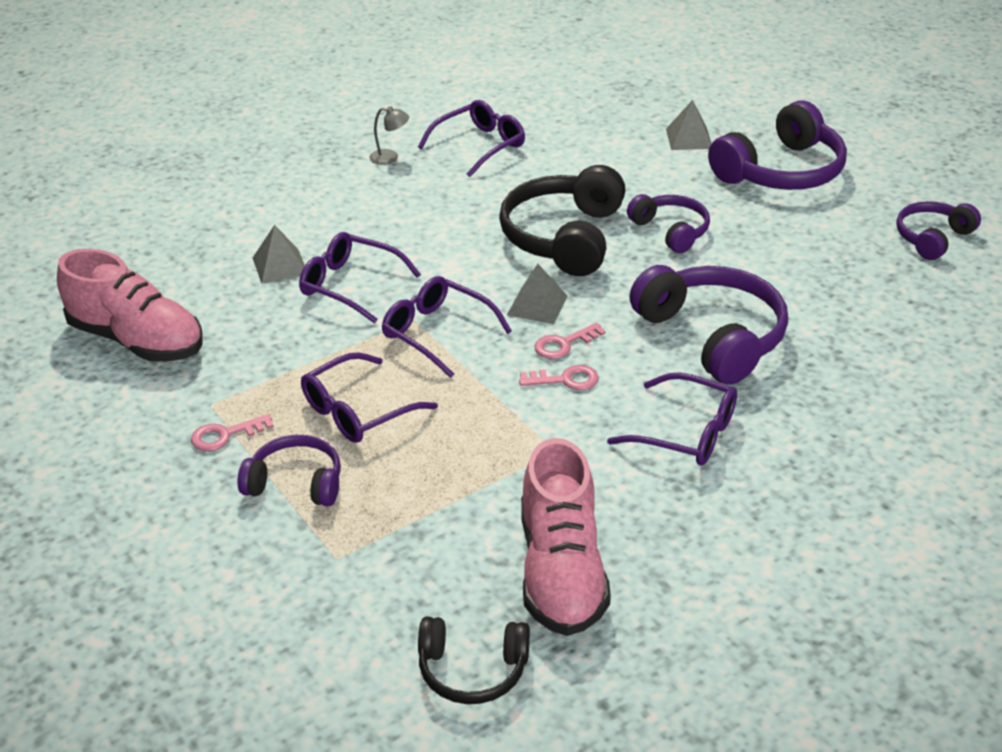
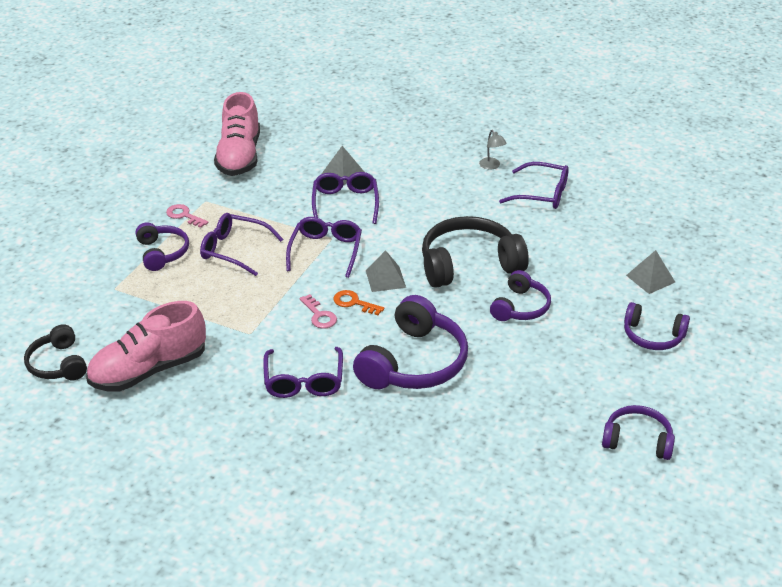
camera: 60 degrees right, 0 degrees up
(564, 344) = (354, 303): pink key -> orange key
(781, 171) = (652, 336): purple headphones -> purple headphones, size x0.58

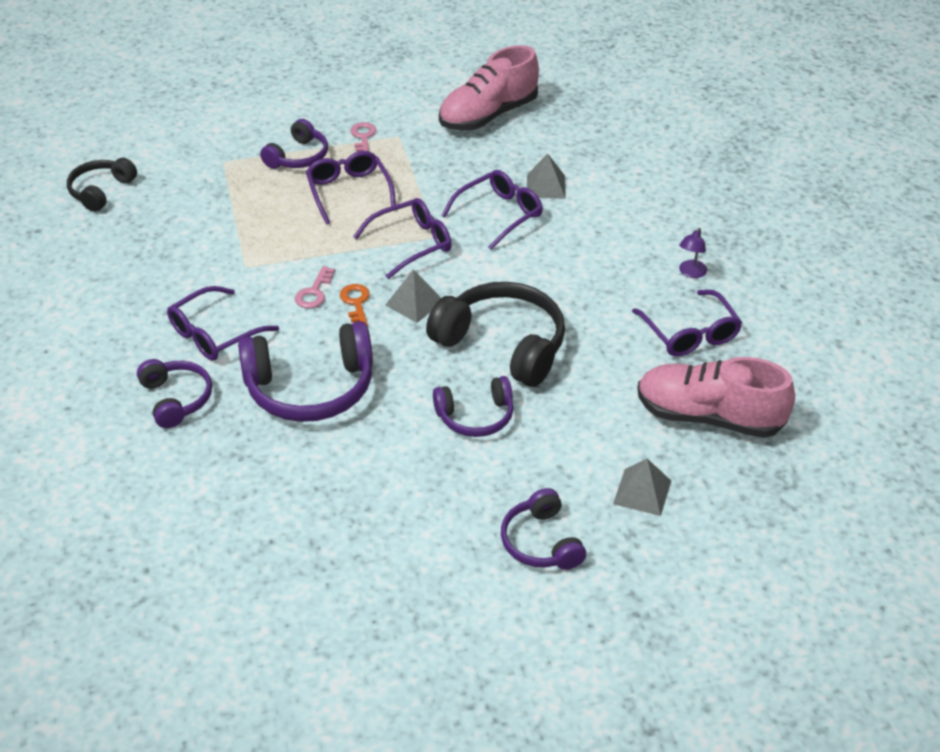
camera: 50 degrees right, 5 degrees up
(149, 370) = (141, 241): pink shoe -> pink shoe (709, 417)
(491, 166) = (691, 273): grey lamp -> purple lamp
(637, 440) = (354, 611): purple headphones -> purple headphones (176, 399)

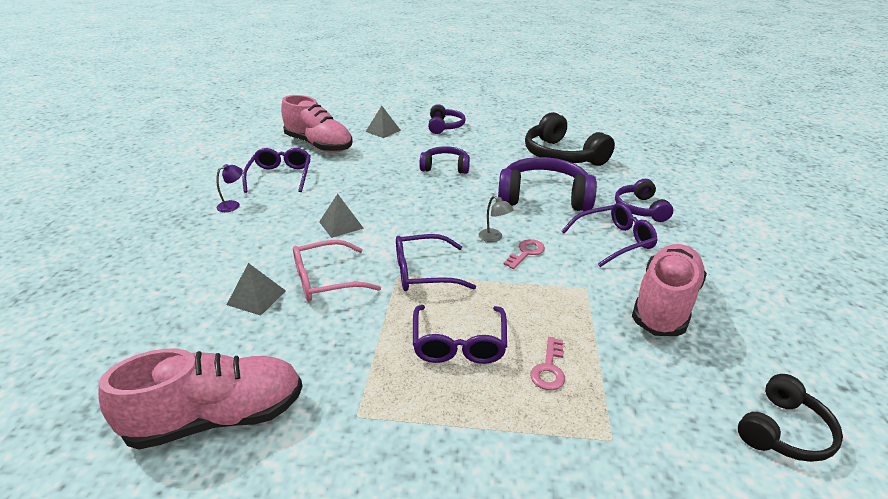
camera: 160 degrees left, 10 degrees down
(168, 267) = (665, 304): none -> pink shoe
(298, 157) = (504, 416): purple headphones -> none
(356, 303) = (494, 238): orange key -> grey lamp
(363, 137) = (405, 427): pink key -> pink key (549, 368)
(414, 303) = (448, 229): grey pyramid -> grey pyramid (341, 225)
(499, 215) = (327, 280): purple glasses -> pink glasses
(502, 345) = (403, 193): black headphones -> black headphones (562, 155)

